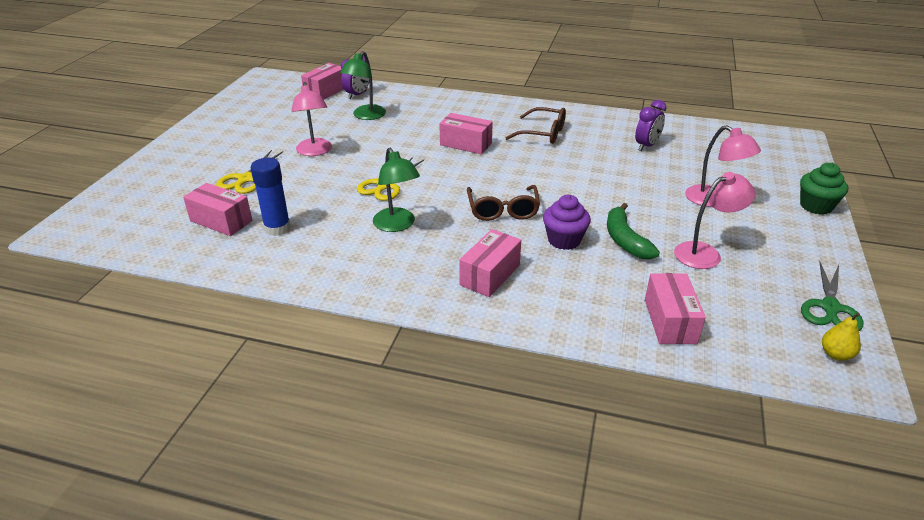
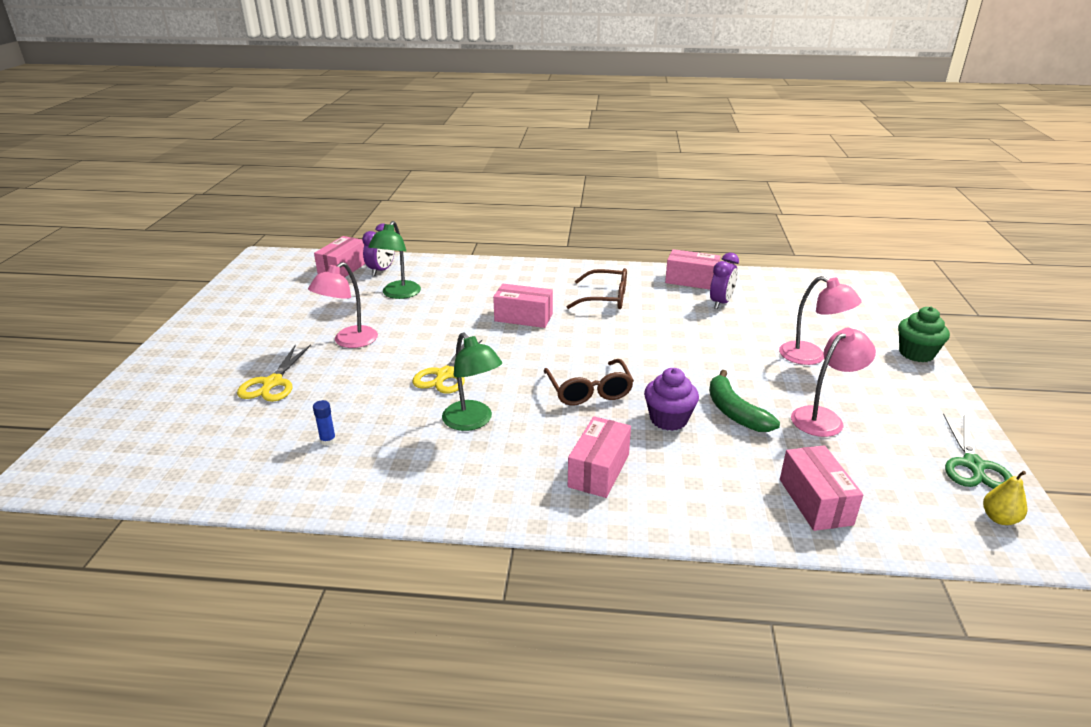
camera: 10 degrees left, 5 degrees down
(221, 221) = (254, 439): pink box -> pink box (691, 281)
(277, 228) = (328, 440): blue glue stick -> blue glue stick, size x0.50
(315, 151) = (349, 341): pink lamp -> pink lamp turned 60 degrees clockwise

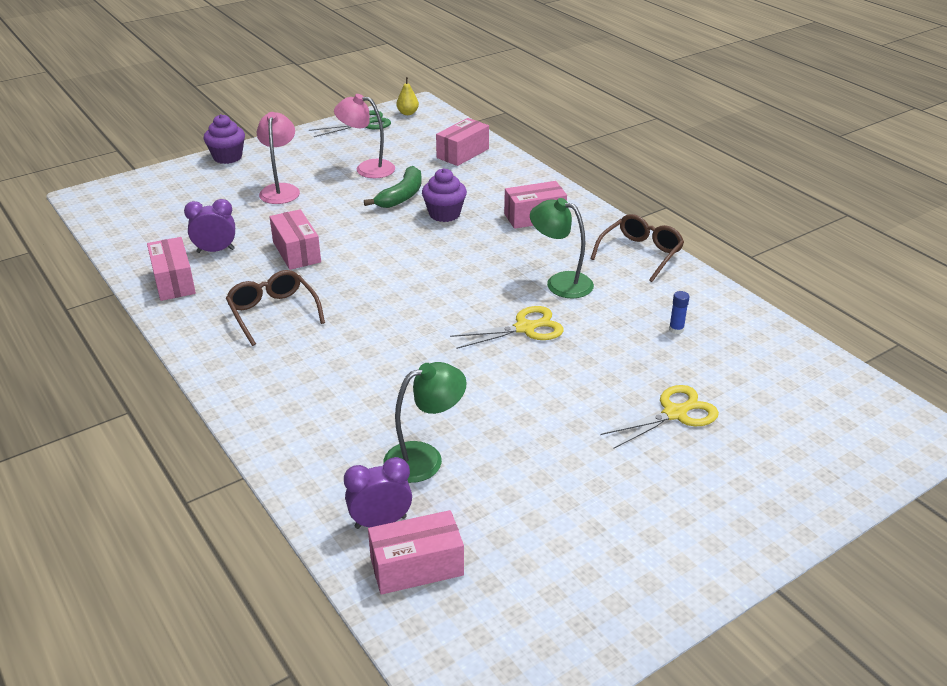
camera: 130 degrees left, 5 degrees up
(349, 341) = (557, 419): pink lamp -> none
(472, 421) = (560, 282): green lamp -> green lamp turned 75 degrees counterclockwise
(523, 317) = (373, 340): pink box -> pink box (296, 252)
(589, 390) = (452, 255): brown glasses -> brown glasses (640, 254)
(916, 353) = (227, 157): green cupcake -> purple cupcake

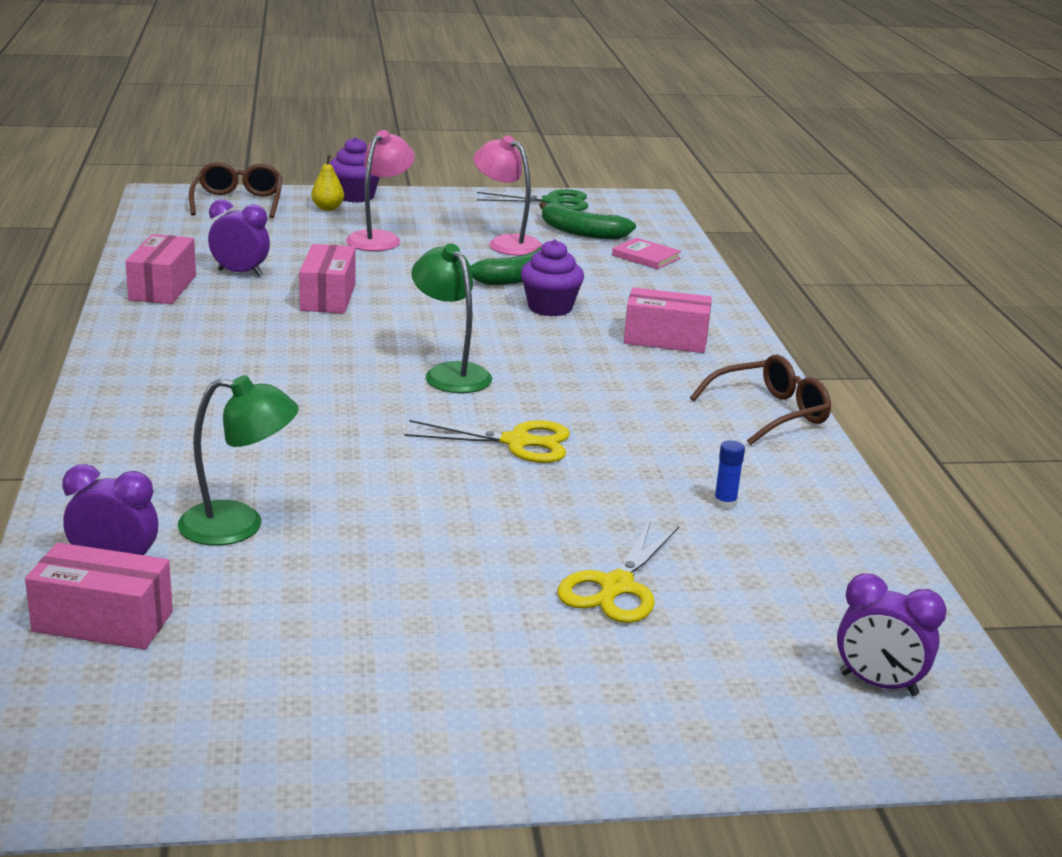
camera: 25 degrees right, 10 degrees down
(273, 313) = (234, 344): brown glasses -> brown glasses (238, 202)
(405, 145) = (581, 232): none -> green banana
(407, 113) = (621, 204): yellow pear -> yellow pear (327, 208)
(462, 153) = (646, 257): pink box -> pink book
(560, 282) = (620, 411): green lamp -> green lamp (450, 373)
(675, 413) = (616, 587): yellow scissors -> yellow scissors turned 120 degrees clockwise
(854, 421) = (878, 684): none -> purple clock

